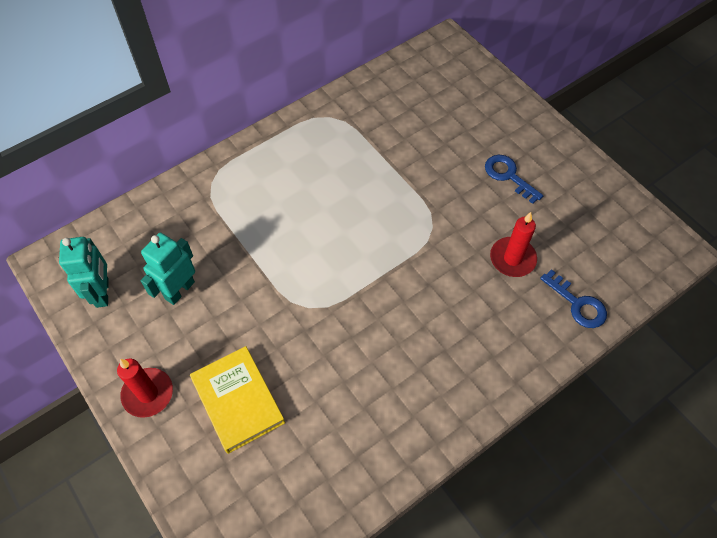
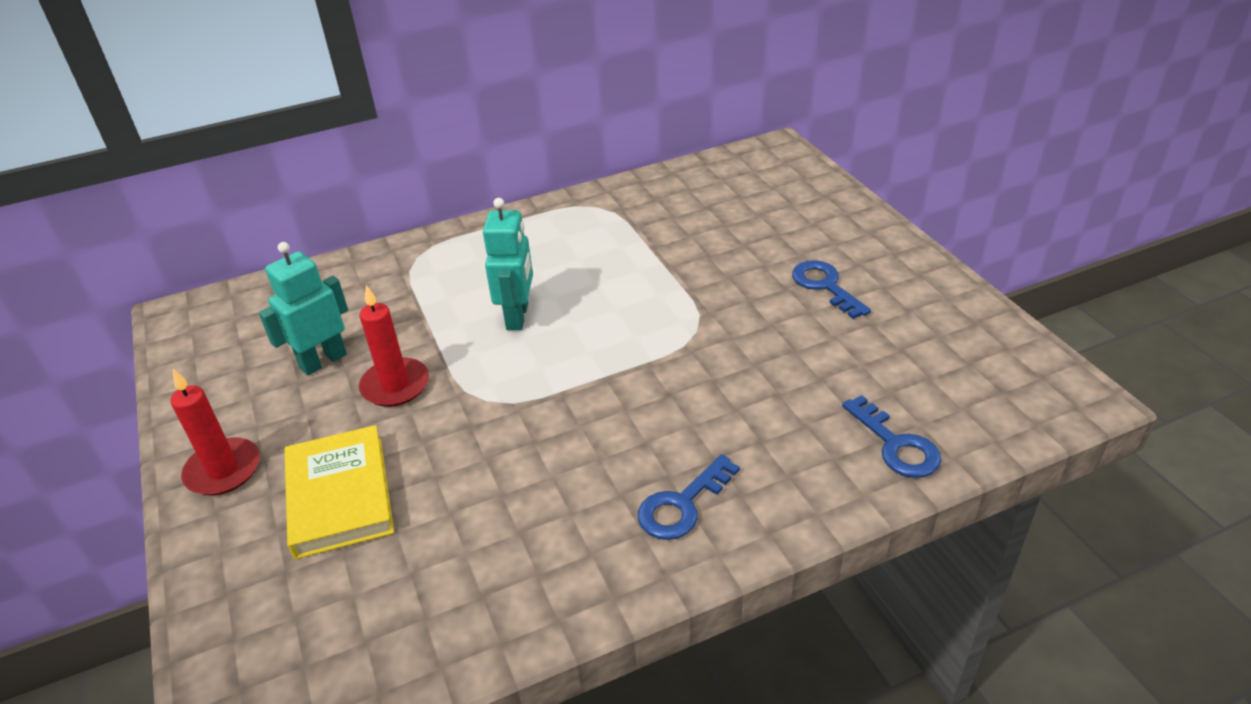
camera: 15 degrees right, 20 degrees down
(103, 292) = (225, 352): turquoise robot -> turquoise robot (518, 316)
(459, 370) = (682, 505): none -> blue key
(512, 259) = (805, 378): red candle -> red candle (395, 385)

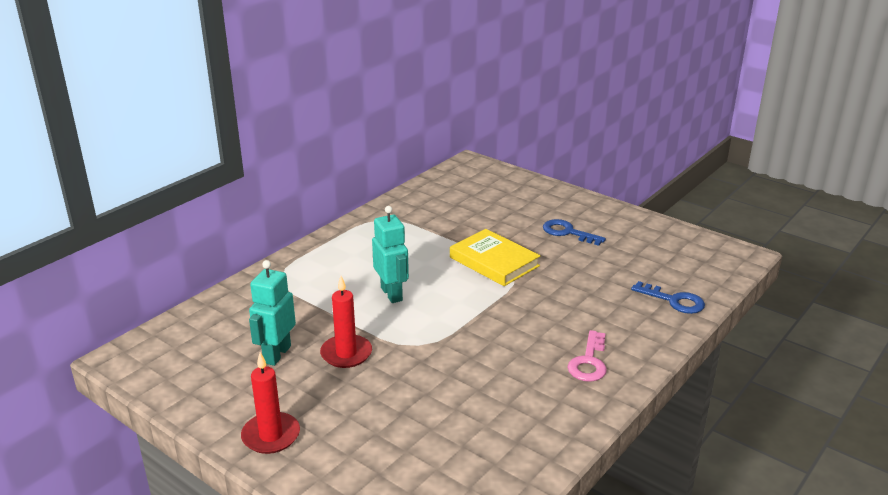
camera: 30 degrees left, 10 degrees down
(340, 496) = (373, 423): yellow book -> yellow book (494, 262)
(682, 505) = (589, 362): blue key -> pink key

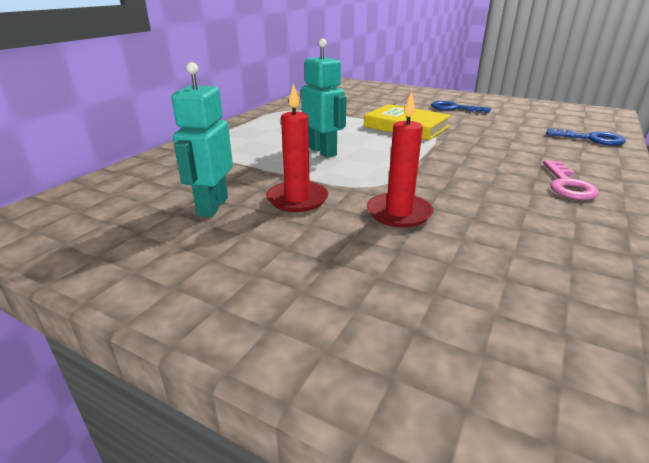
camera: 10 degrees left, 0 degrees up
(271, 435) = (226, 296): red candle -> red candle (399, 213)

